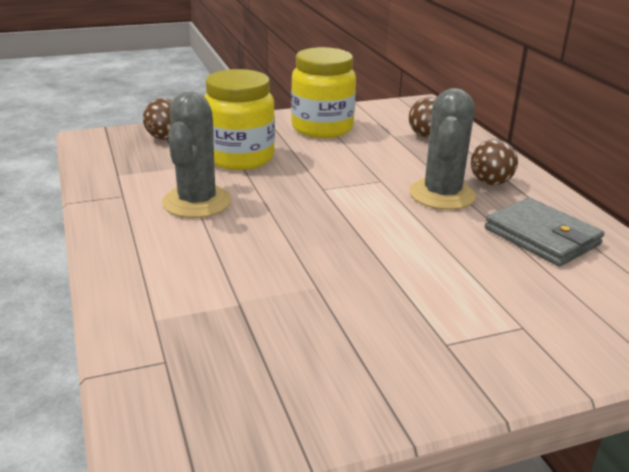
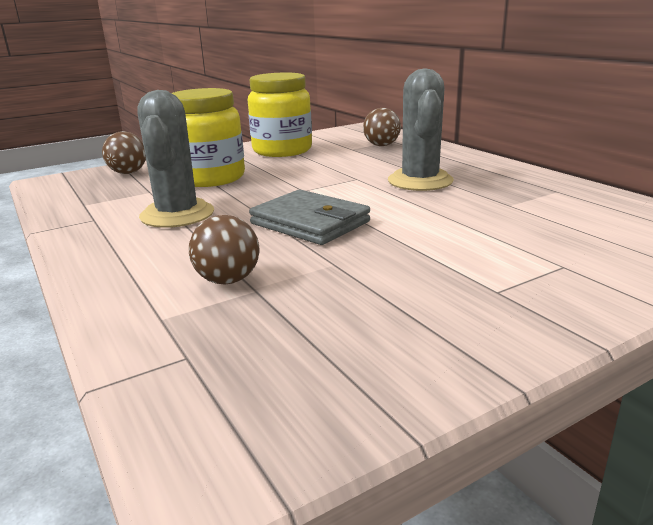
camera: 10 degrees left, 5 degrees down
(490, 182) = (459, 168): brown ball -> brown ball (228, 280)
(541, 237) = (531, 198): grey wallet -> grey wallet (310, 223)

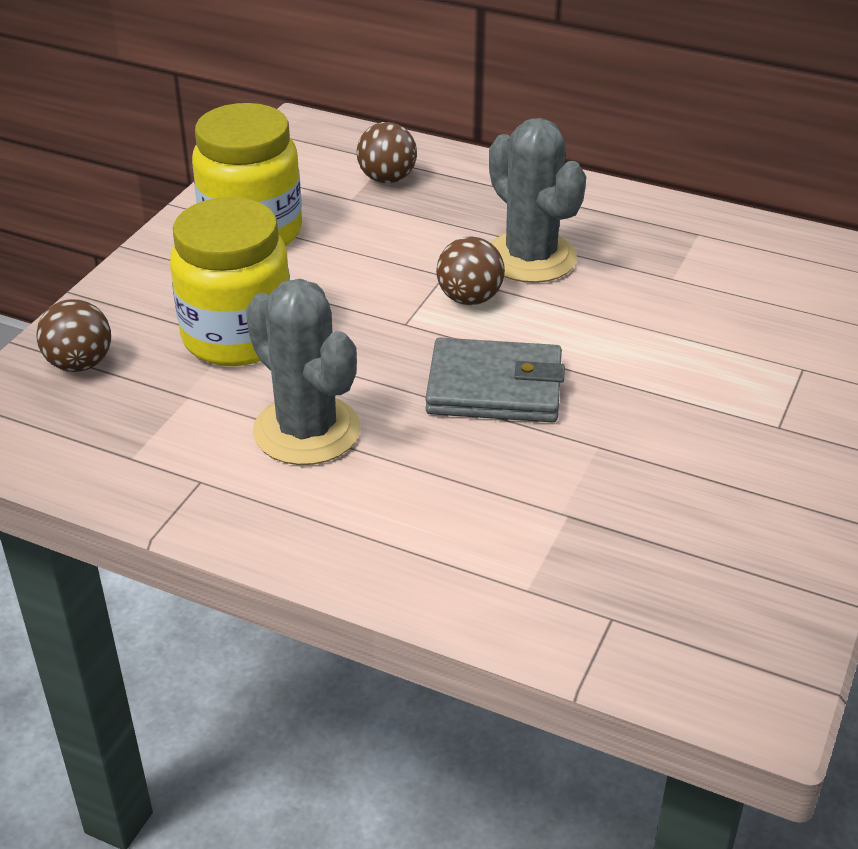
camera: 35 degrees left, 15 degrees up
(228, 280) = (524, 513): brown ball -> brown ball (469, 298)

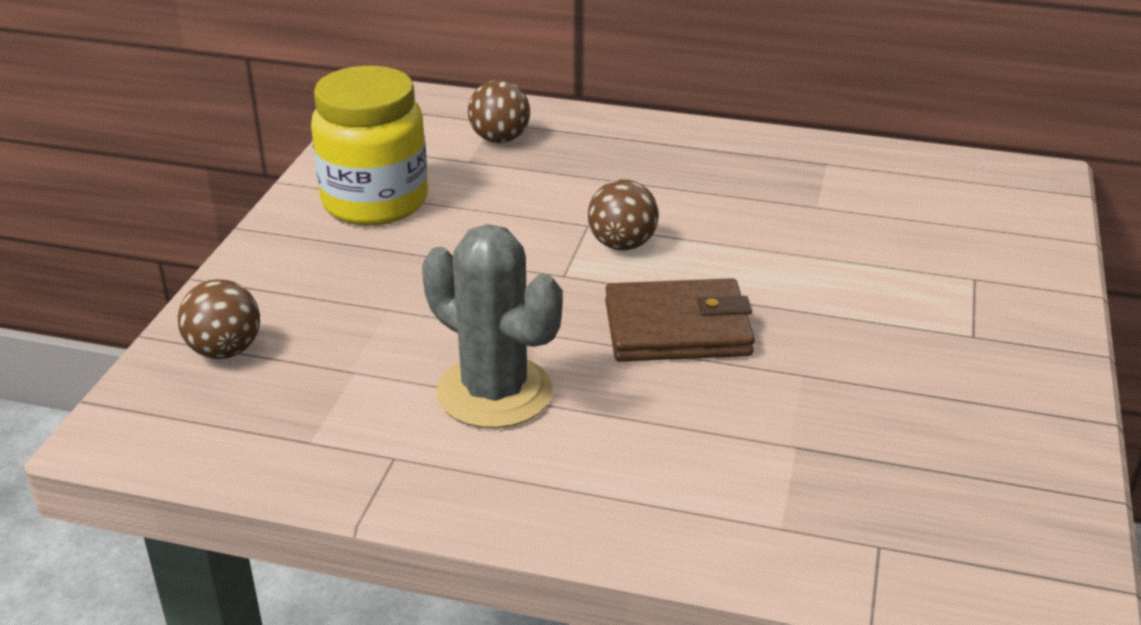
camera: 10 degrees left, 5 degrees down
(237, 337) = (390, 306): yellow jar -> none
(494, 388) = (677, 328): grey wallet -> brown wallet
(530, 258) = (670, 200): grey cactus -> none

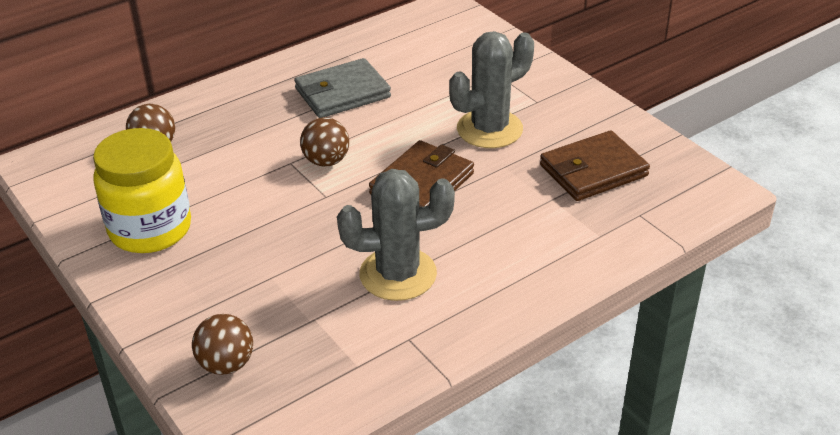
camera: 50 degrees left, 5 degrees up
(754, 194) = (342, 93): none -> grey wallet
(855, 326) = (489, 129): none -> grey cactus
(907, 454) = (593, 170): none -> brown wallet

